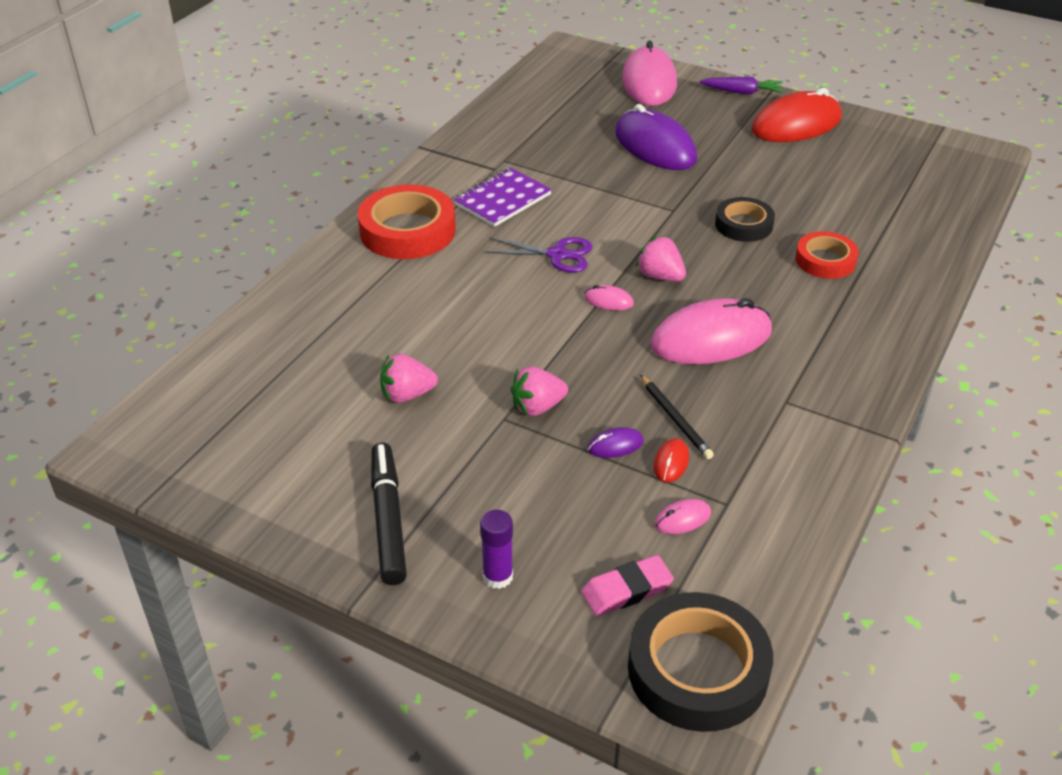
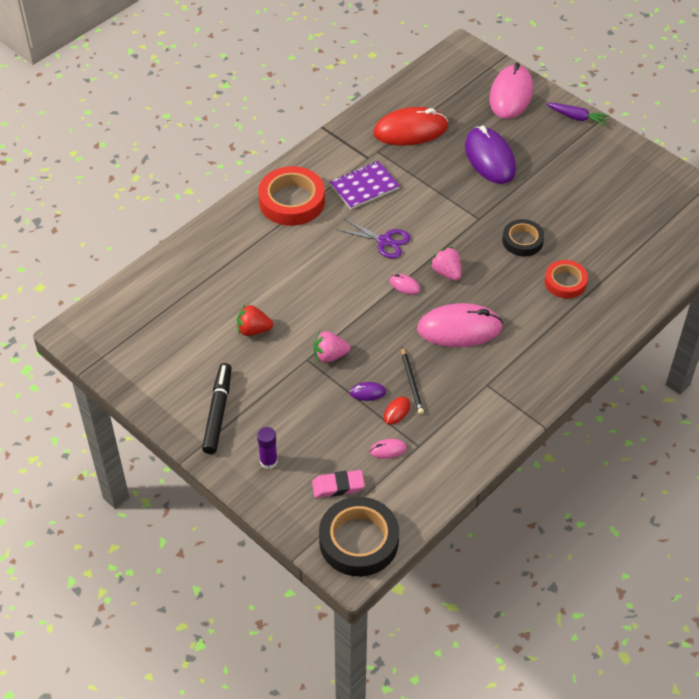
camera: 15 degrees right, 10 degrees up
(407, 395) = (253, 330): pink strawberry -> red strawberry
(796, 124) = (603, 157): red mouse -> red mouse (410, 130)

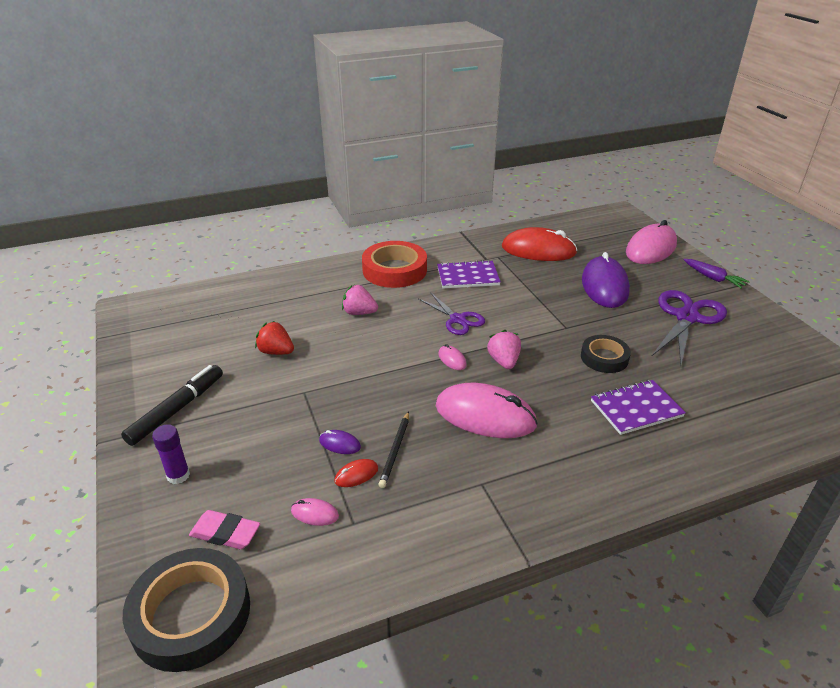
camera: 25 degrees right, 15 degrees down
(330, 355) = (329, 396): pink strawberry -> pink strawberry (359, 313)
(565, 282) = (636, 409): red tape -> purple notebook
(570, 173) = (686, 317): none -> purple scissors

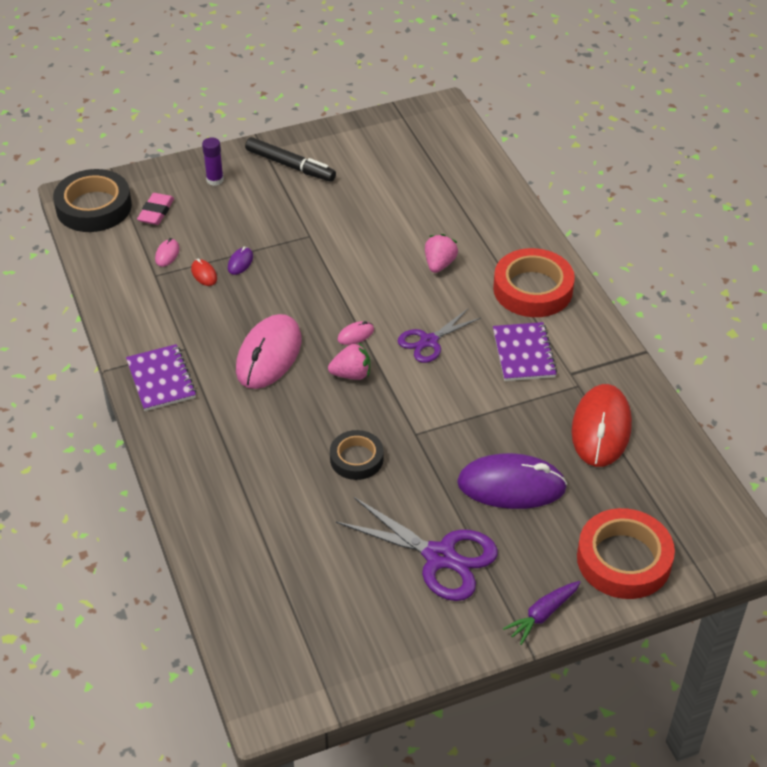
camera: 90 degrees right, 10 degrees up
(276, 352) = (370, 212): red strawberry -> none
(395, 451) = (229, 296): black pencil -> none
(636, 409) = (270, 470): purple notebook -> purple notebook (161, 379)
(650, 249) = (623, 559): pink mouse -> red tape

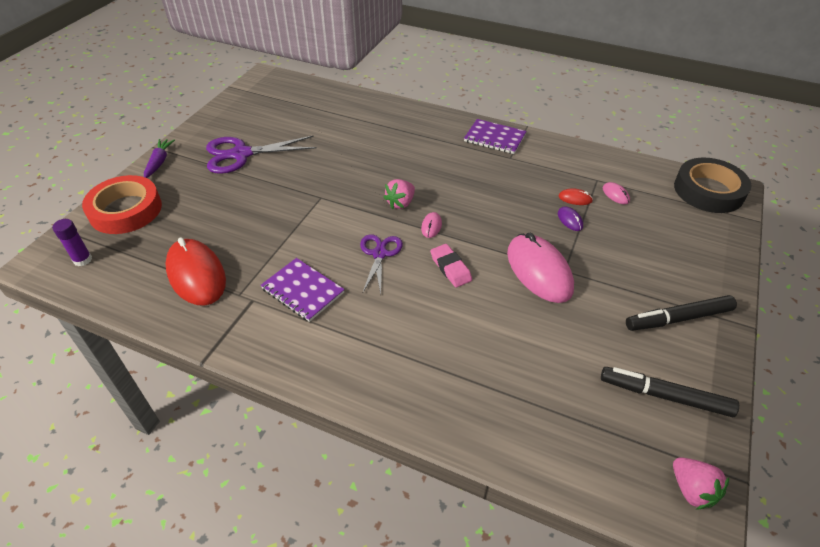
camera: 135 degrees right, 0 degrees up
(156, 212) = (674, 214): pink eraser -> pink eraser (450, 268)
(215, 180) = (694, 263): purple glue stick -> purple glue stick (82, 260)
(269, 355) = (462, 182): pink mouse -> pink mouse (539, 271)
(356, 459) = (339, 167): black tape -> none
(370, 146) = (664, 396): none -> black marker
(439, 264) = (447, 318): pink strawberry -> pink strawberry (691, 490)
(511, 485) = (231, 206): purple mouse -> none
(533, 289) = (349, 351): red tape -> none

